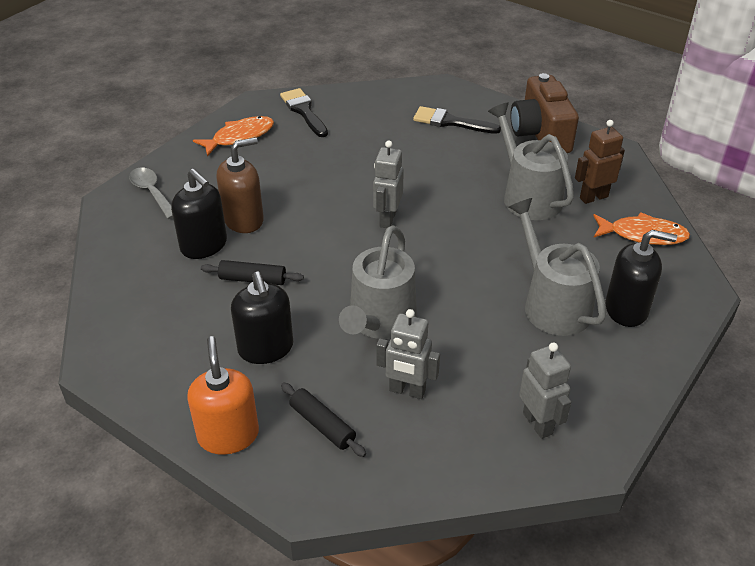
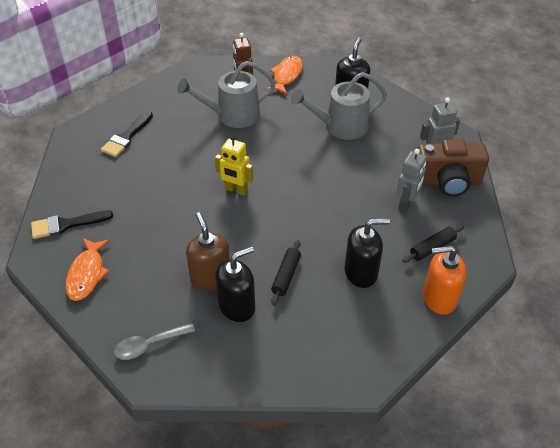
camera: 80 degrees left, 5 degrees up
(239, 137) = (87, 274): orange fish -> orange fish turned 150 degrees counterclockwise
(379, 321) = (343, 208): grey watering can -> none
(387, 219) = (236, 190): grey robot -> yellow robot
(540, 134) = (163, 95): brown camera -> brown camera (447, 182)

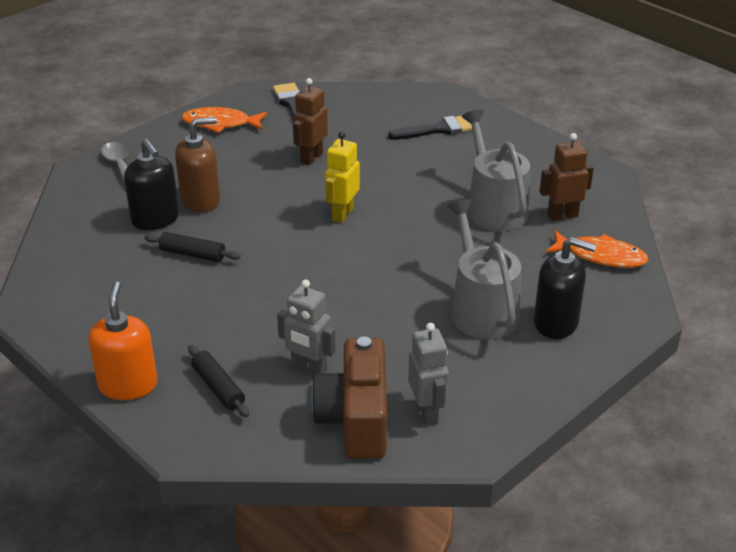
camera: 90 degrees right, 10 degrees down
(126, 137) = (439, 129): black brush -> black brush turned 135 degrees clockwise
(155, 209) = (311, 157): none -> brown robot
(361, 272) = (186, 316): black soap dispenser -> none

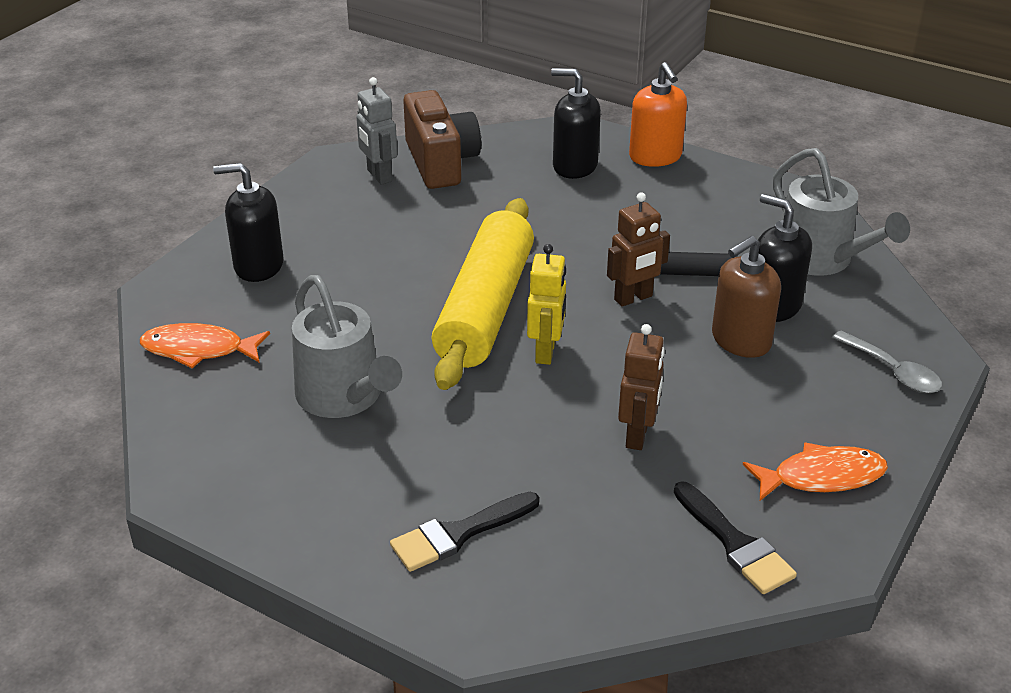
camera: 165 degrees right, 0 degrees up
(218, 387) = (574, 166): black rolling pin -> black soap dispenser
(309, 368) = (501, 191): grey robot -> none
(373, 252) = (485, 308): none -> yellow rolling pin
(481, 309) = (342, 266): grey watering can -> grey watering can (820, 259)
(562, 215) = (246, 400): brown robot -> brown robot (633, 298)

